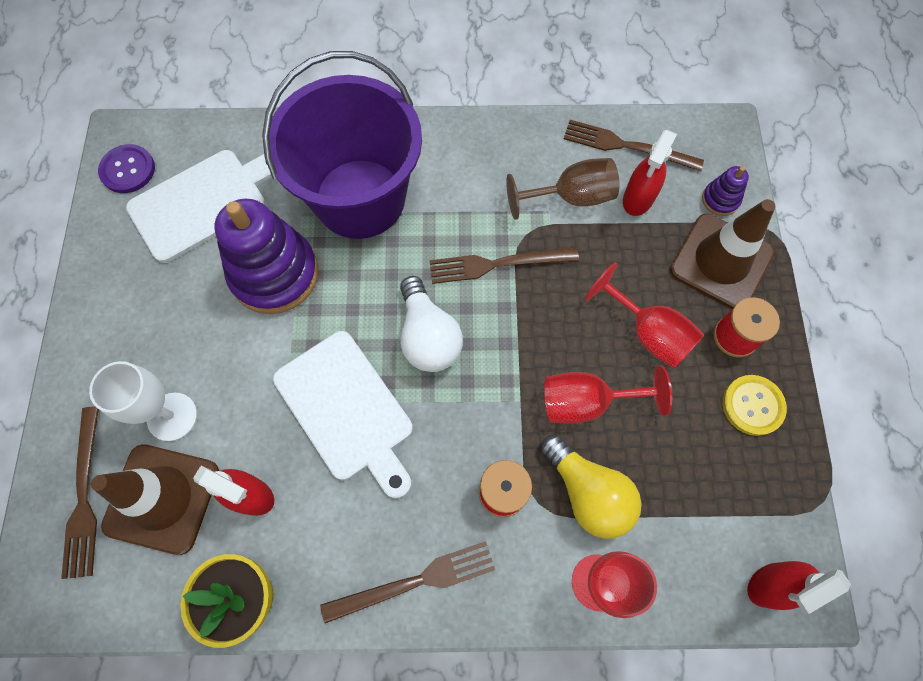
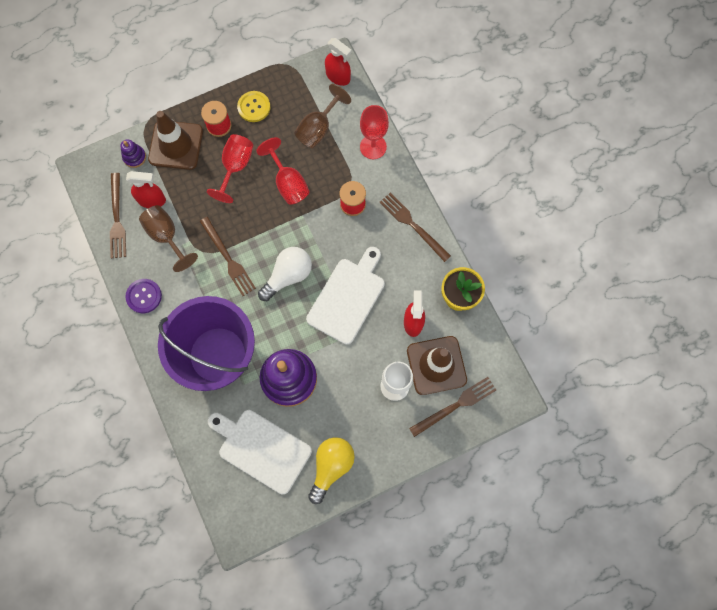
camera: 115 degrees left, 5 degrees up
(128, 170) = (259, 512): purple button -> purple button (144, 296)
(588, 492) = (334, 166): yellow light bulb -> yellow light bulb (331, 466)
(672, 498) = (318, 128): none -> brown goblet

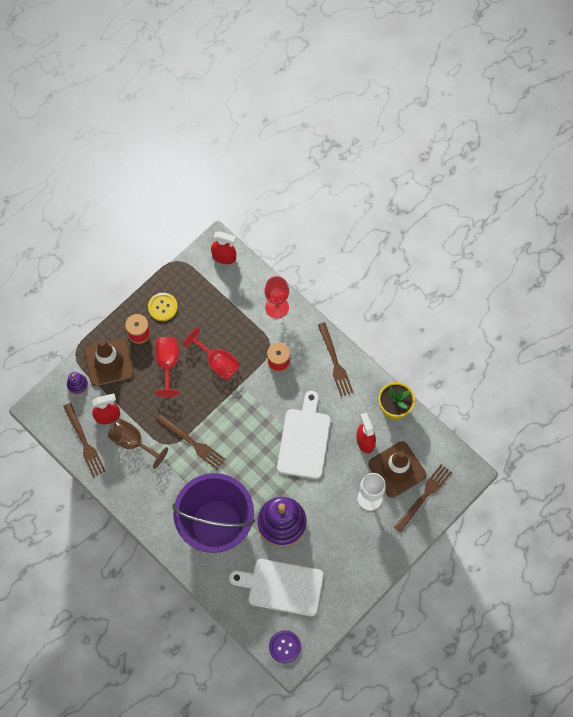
camera: 20 degrees left, 5 degrees down
(144, 296) = (134, 498): purple button -> purple button (285, 647)
(288, 276) = (248, 439): white light bulb -> none
(318, 128) = (225, 307): brown goblet -> none
(331, 466) = (343, 580): yellow light bulb -> none
(413, 225) = (335, 362): brown fork -> brown fork turned 135 degrees counterclockwise

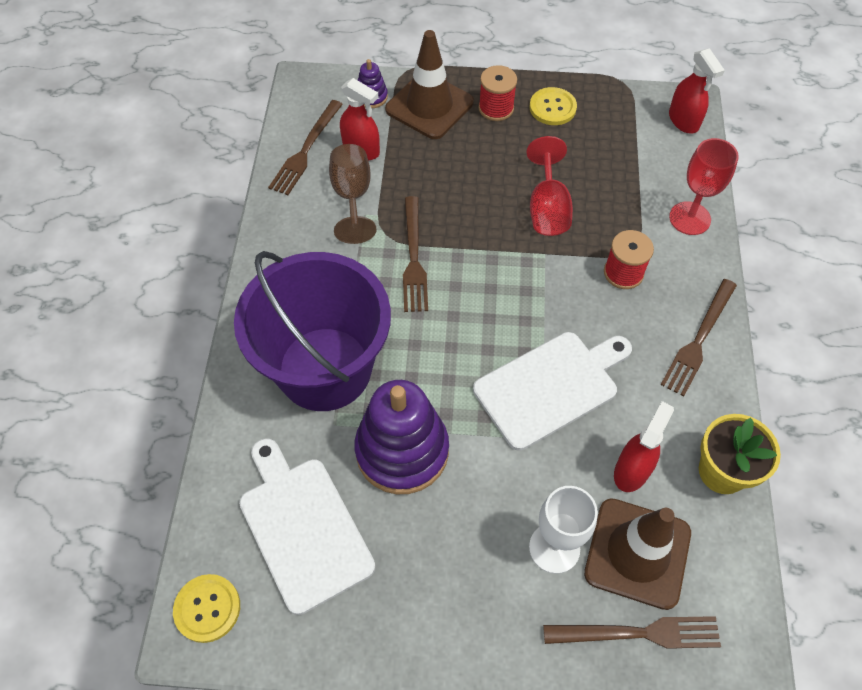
camera: 50 degrees right, 10 degrees down
(168, 363) = (489, 160): red goblet -> none
(285, 647) = (207, 608): purple button -> yellow button

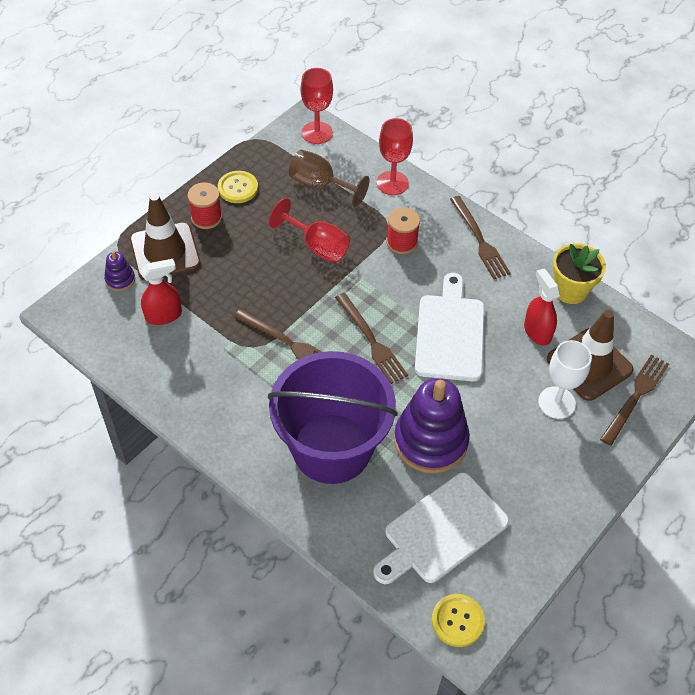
camera: 55 degrees left, 5 degrees down
(303, 527) = (442, 530): white cutting board -> white cutting board turned 45 degrees counterclockwise
(306, 150) = (129, 349): brown fork -> brown fork (371, 340)
(352, 196) = (201, 346): brown goblet -> brown goblet (320, 185)
(683, 121) = (317, 133): red spray bottle -> red goblet

